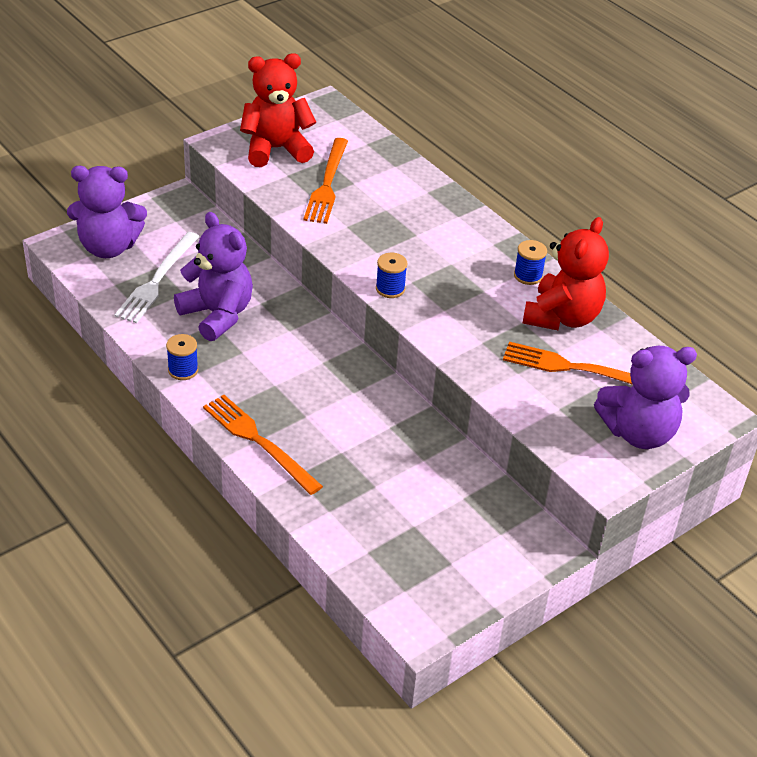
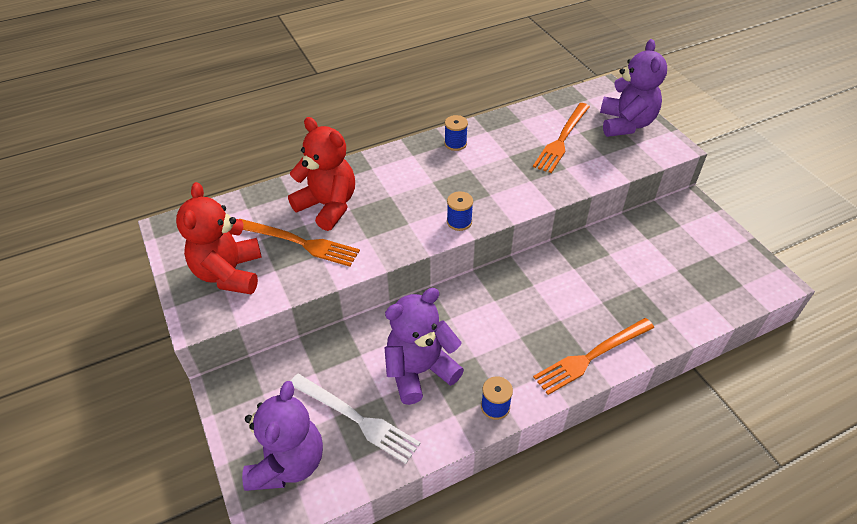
camera: 75 degrees left, 5 degrees up
(562, 317) = (505, 135): red teddy bear -> red teddy bear (328, 206)

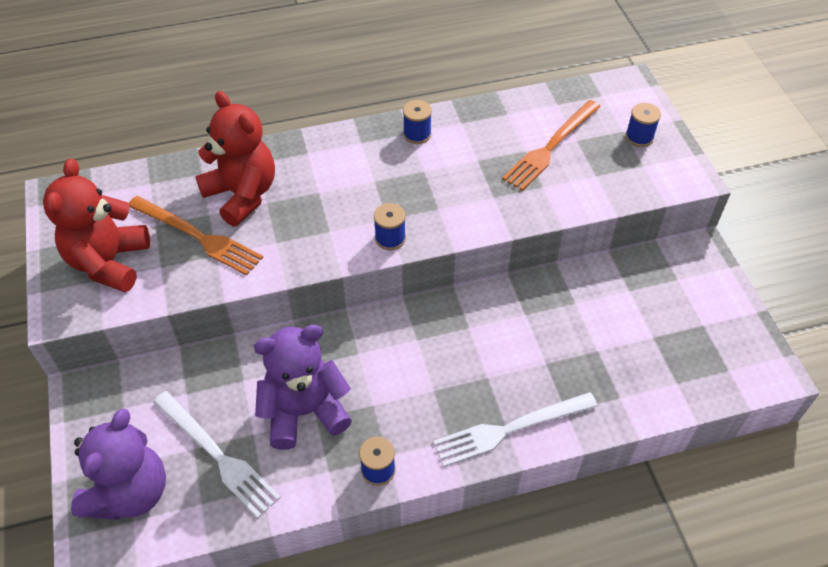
camera: 10 degrees right, 5 degrees up
(591, 356) = (510, 429): orange fork -> white fork
(626, 124) = (639, 137): purple teddy bear -> blue spool

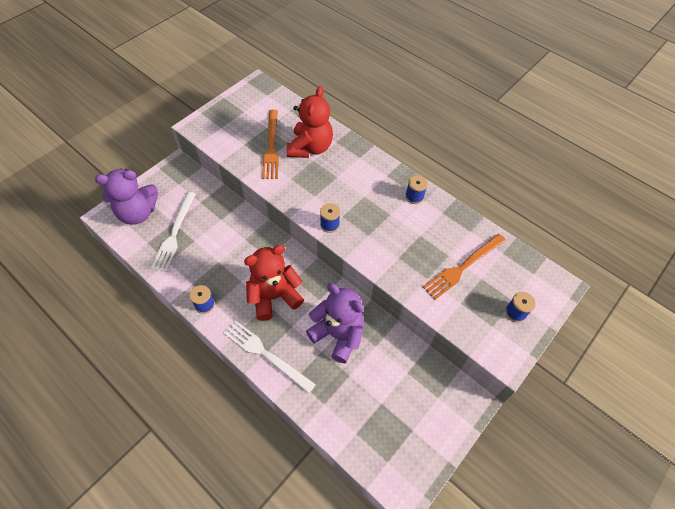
camera: 55 degrees right, 5 degrees up
(109, 262) = (233, 125): red teddy bear -> red teddy bear (274, 296)
(304, 411) = (219, 254): purple teddy bear -> purple teddy bear (338, 335)
(551, 147) = (463, 267): orange fork -> orange fork turned 45 degrees counterclockwise

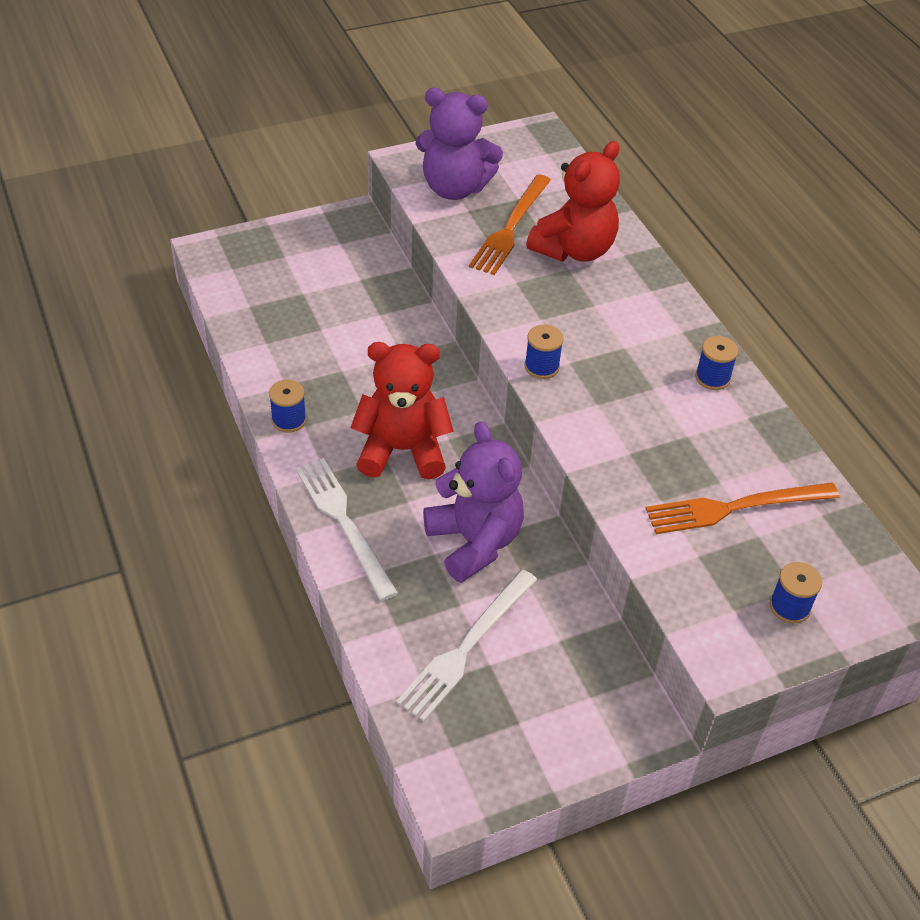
camera: 25 degrees right, 10 degrees down
(138, 213) = (257, 262): purple teddy bear -> purple teddy bear (454, 188)
(174, 233) = (297, 309): white fork -> white fork (466, 647)

